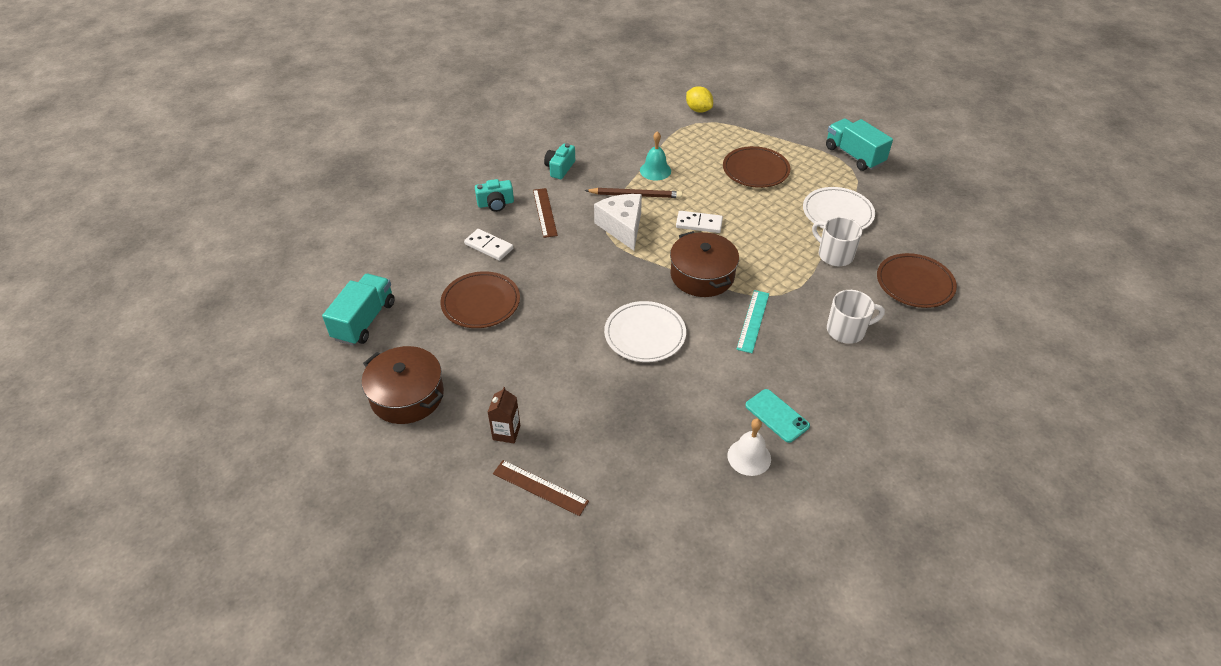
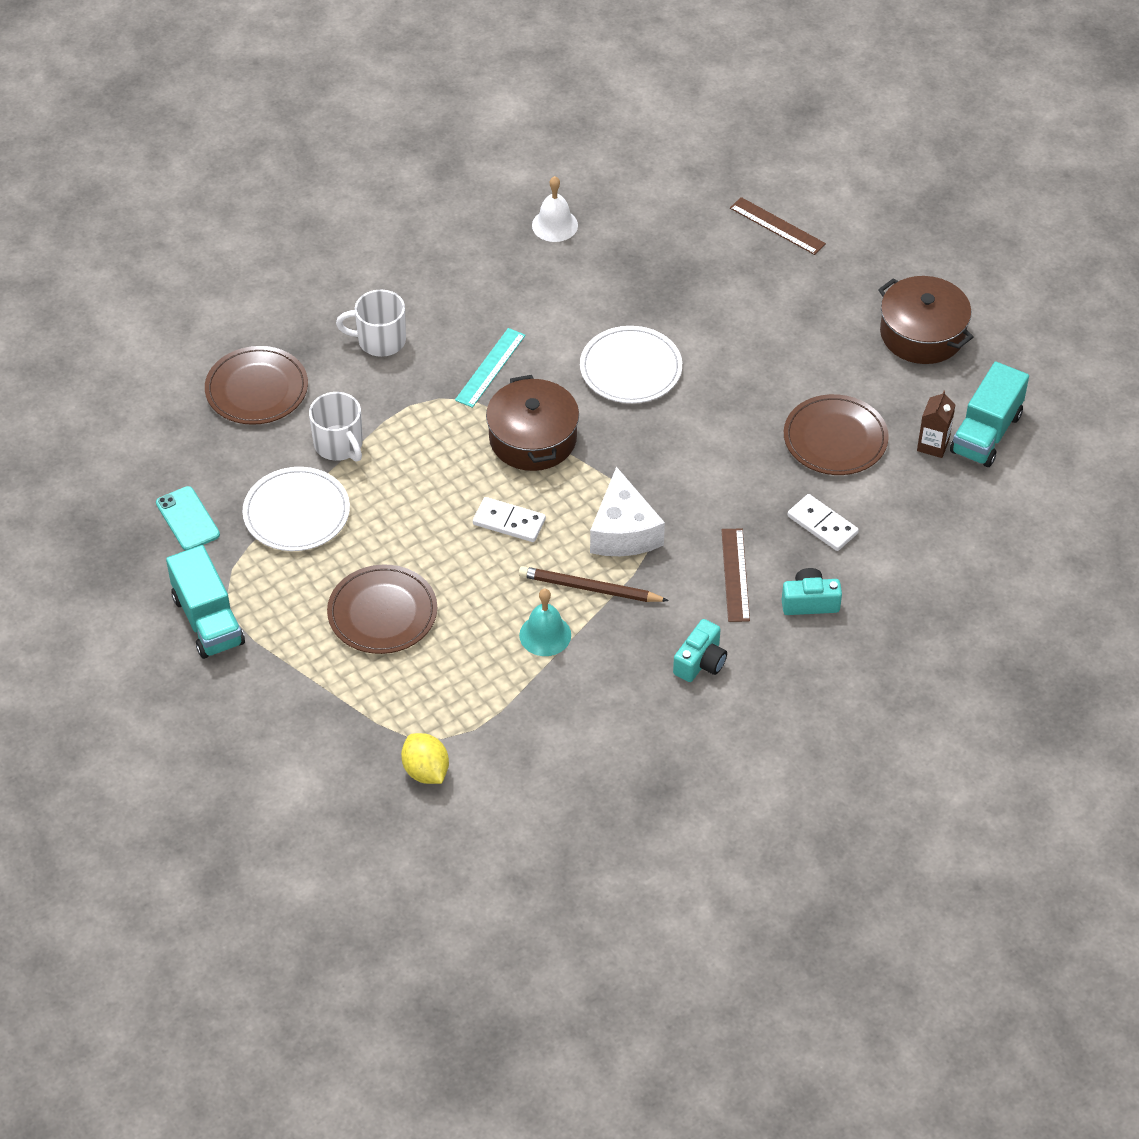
camera: 170 degrees left, 5 degrees up
(506, 432) = (809, 281): brown carton -> brown carton (933, 445)
(777, 416) = (508, 259): turquoise phone -> turquoise phone (188, 519)

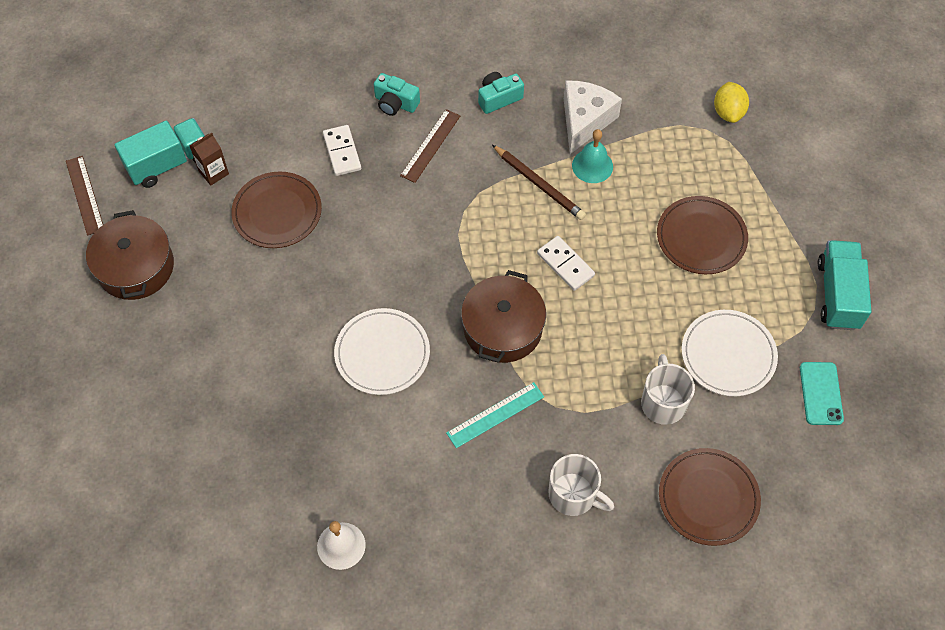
camera: 150 degrees left, 10 degrees up
(623, 531) = (486, 215): white cheese -> white cheese (585, 121)
(777, 226) = (154, 435): brown ruler -> brown ruler (85, 195)

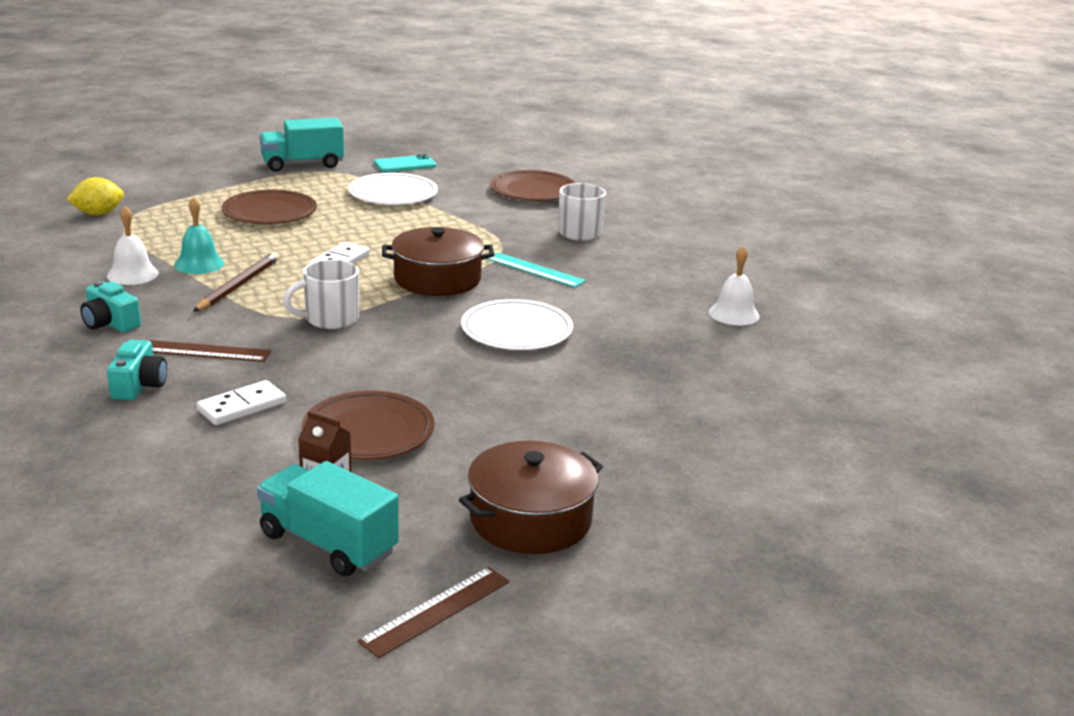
camera: 115 degrees left, 35 degrees down
(585, 121) = (132, 274): white cheese -> white bell
(663, 402) = (461, 211): white mug -> white mug (330, 319)

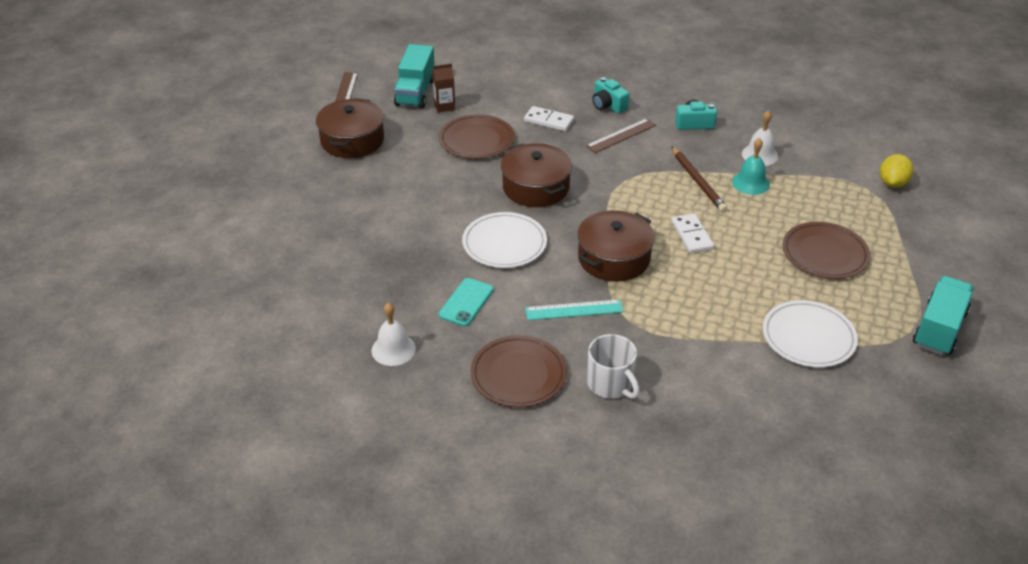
camera: 140 degrees right, 15 degrees up
(242, 406) = (549, 121): white domino -> white domino turned 75 degrees counterclockwise
(328, 544) = (415, 92): turquoise truck -> turquoise truck turned 105 degrees clockwise
(330, 319) = (609, 189): white mug -> none
(398, 354) = (536, 187): none -> brown pot
(405, 164) = (886, 392): turquoise phone -> turquoise phone (466, 302)
(533, 190) = (735, 429): brown plate -> brown plate (518, 374)

